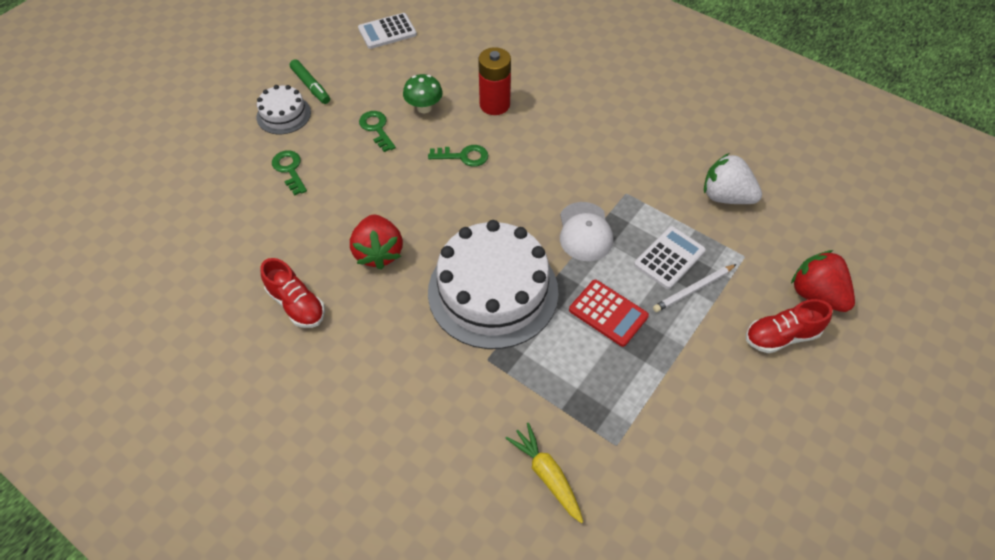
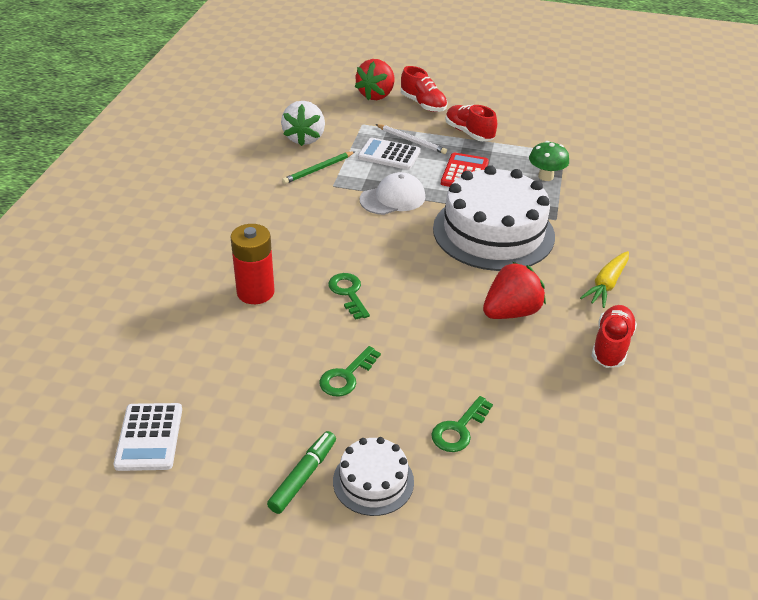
camera: 115 degrees left, 15 degrees down
(387, 32) = (149, 437): white calculator -> white calculator turned 45 degrees clockwise
(424, 108) = (289, 347): green mushroom -> green mushroom (545, 176)
(547, 475) = (612, 174): yellow carrot -> yellow carrot (606, 284)
(659, 190) = (318, 169): none -> green pencil
(695, 356) = (469, 133): none -> red shoe

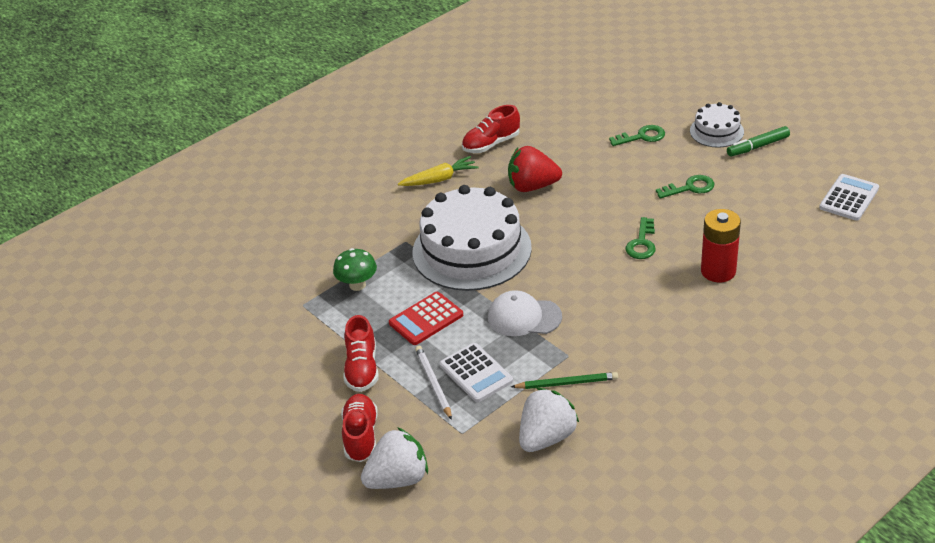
camera: 140 degrees left, 0 degrees up
(376, 95) = (398, 479): red strawberry -> white strawberry

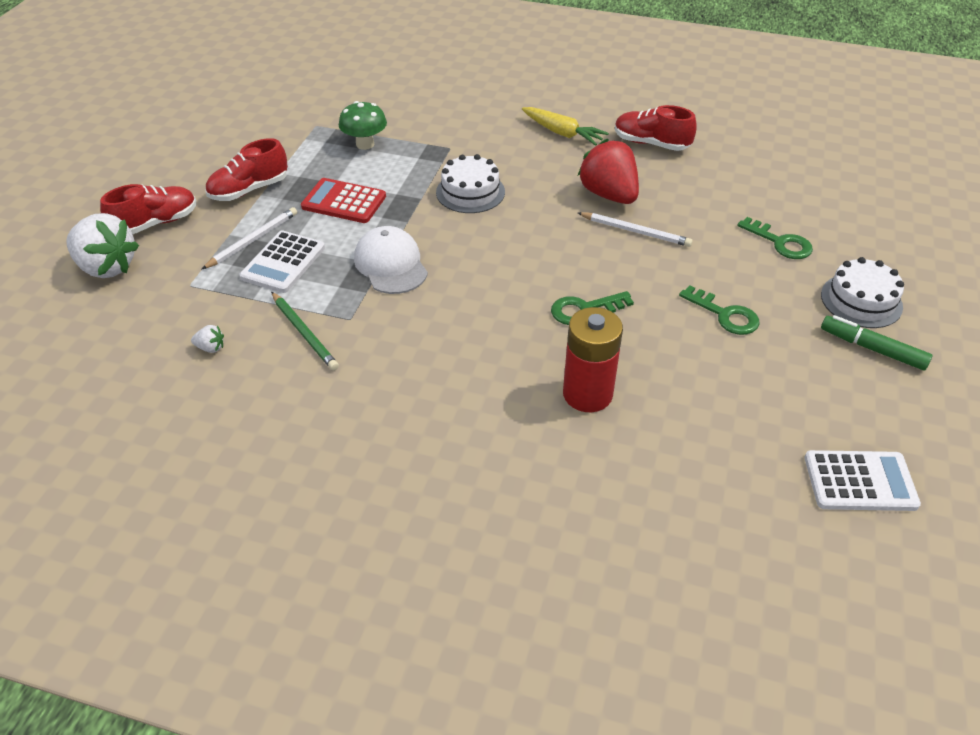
camera: 55 degrees right, 5 degrees up
(471, 250) = (470, 192): white cake -> white cake, size x0.49
(546, 437) = (210, 348): white strawberry -> white strawberry, size x0.40
(582, 190) = (635, 231): none -> white pencil

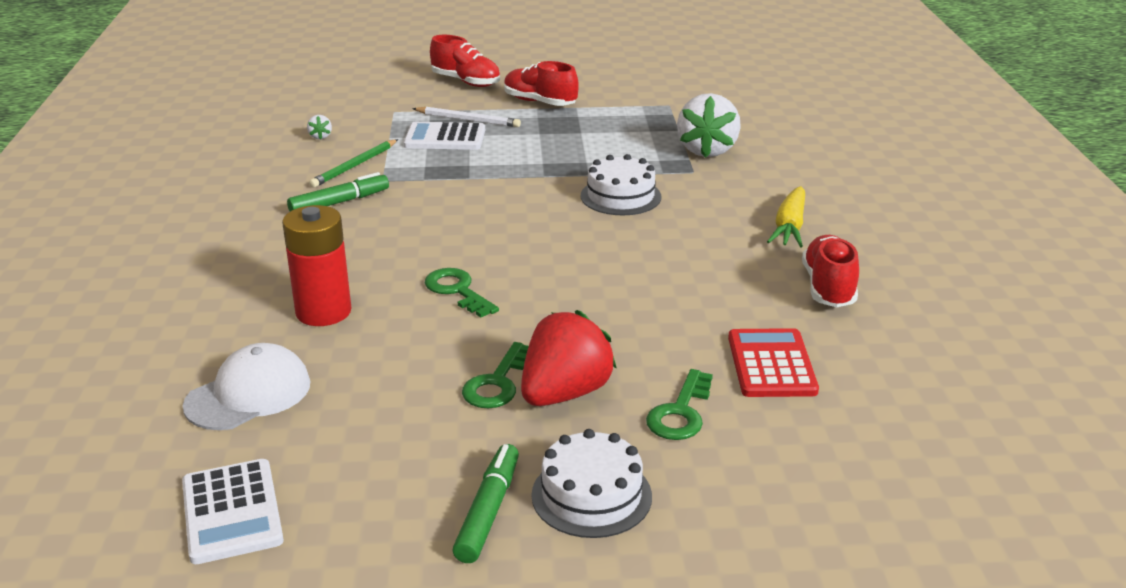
camera: 70 degrees right, 15 degrees down
(107, 267) = (399, 80): white strawberry -> white strawberry (707, 150)
(344, 202) = (553, 142): red calculator -> red calculator (771, 364)
(365, 144) = (658, 132): green mushroom -> none
(381, 355) = (339, 202): none -> green marker
(391, 264) = (471, 181): white cap -> white cap (249, 394)
(609, 195) = (685, 275): red strawberry -> red strawberry (565, 393)
(635, 231) = (623, 302): white pencil -> none

